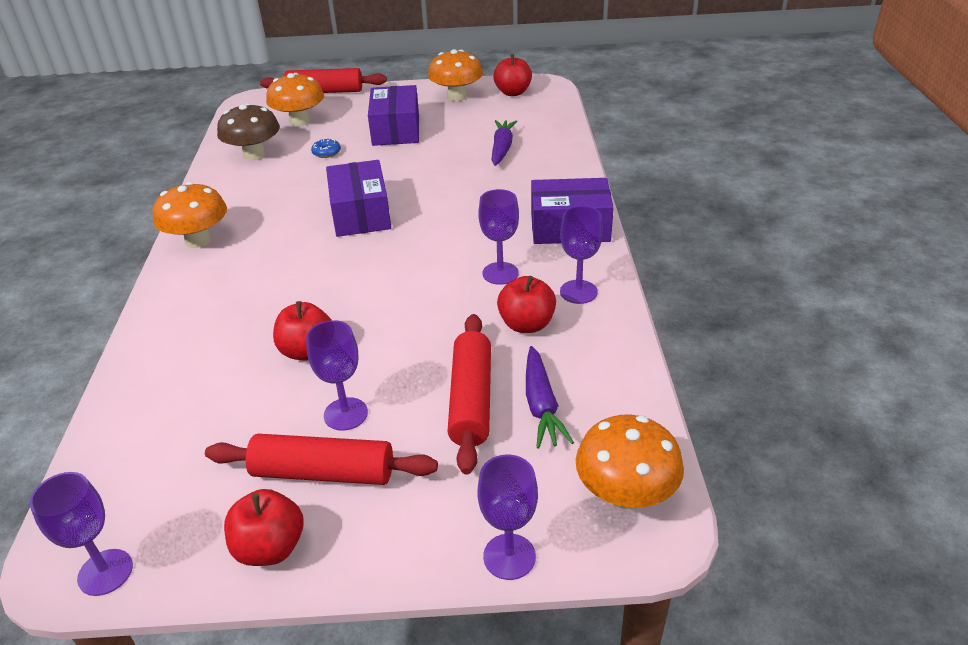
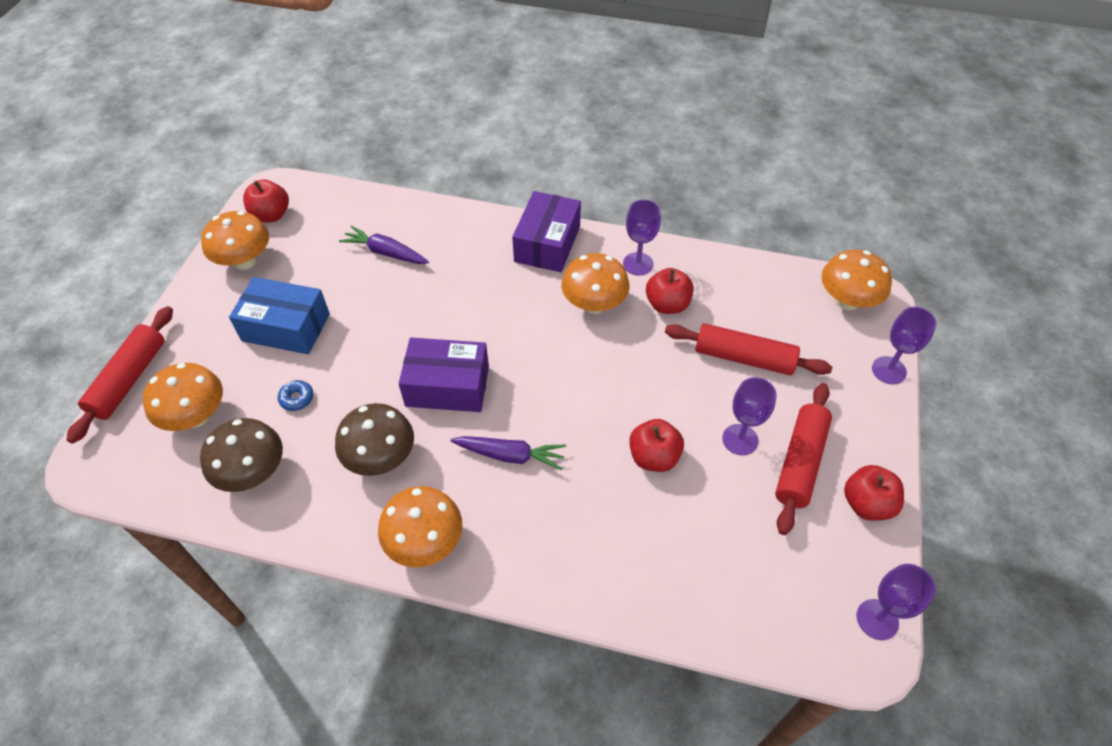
camera: 75 degrees left, 15 degrees up
(277, 201) = (380, 457): none -> brown mushroom
(396, 130) = (286, 327): purple box -> blue box
(500, 273) = (594, 304): purple goblet -> orange mushroom
(541, 405) = (759, 319): purple carrot -> purple carrot (510, 455)

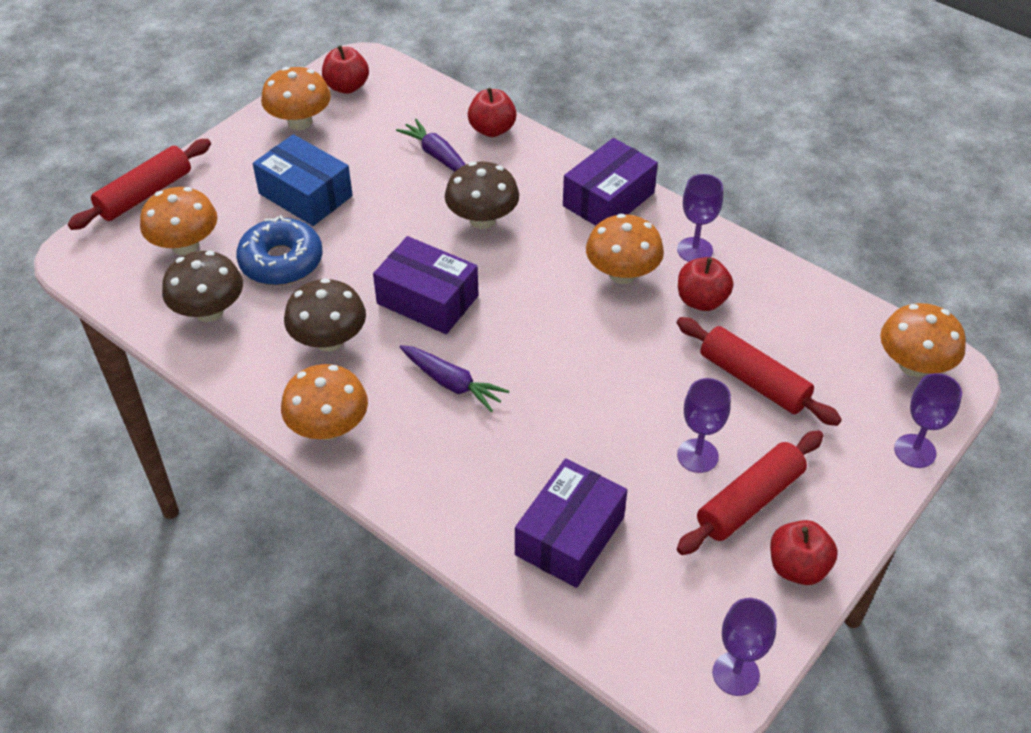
camera: 25 degrees right, 5 degrees down
(297, 398) = (281, 261): blue donut -> blue donut, size x2.32
(454, 296) = (482, 219): none -> brown mushroom
(653, 457) = (595, 438): red apple -> red apple (492, 129)
(683, 555) = (569, 536): none -> purple box

